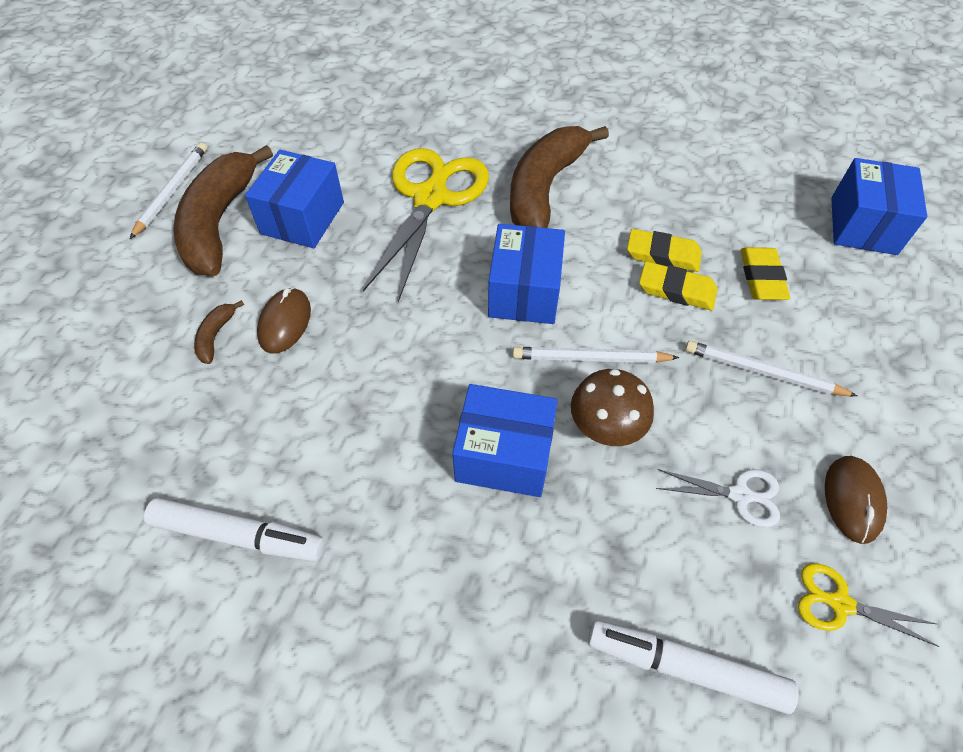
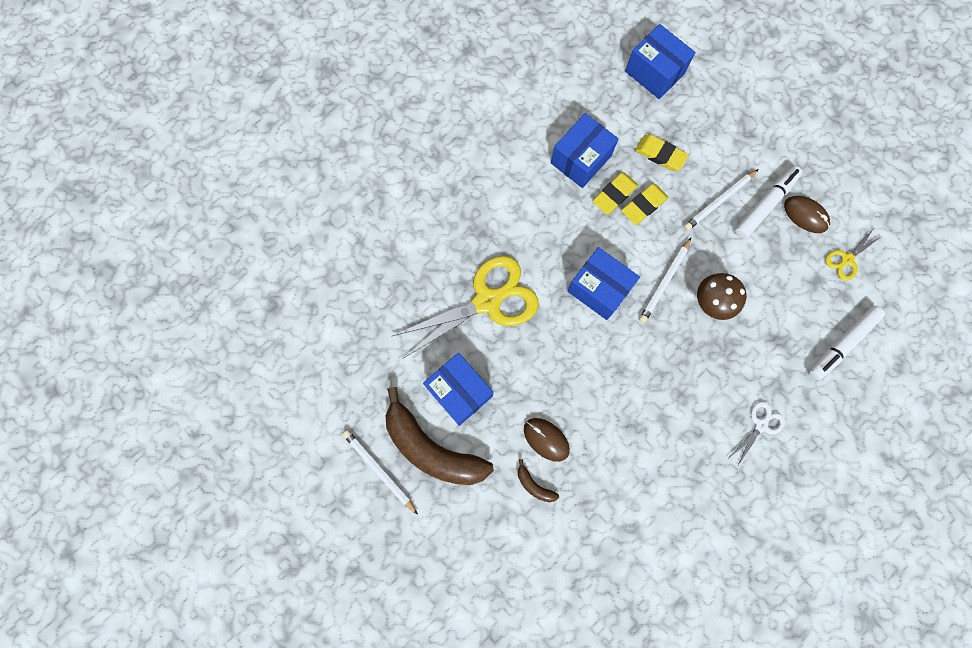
camera: 60 degrees left, 20 degrees up
(239, 535) = (679, 519): white marker -> white marker (765, 205)
(431, 197) = (488, 301): yellow scissors -> yellow scissors turned 105 degrees clockwise
(504, 455) = (700, 362): blue box -> blue box (581, 159)
(544, 189) = (521, 227): brown banana -> none
(740, 495) = (778, 263): white scissors -> white scissors (761, 425)

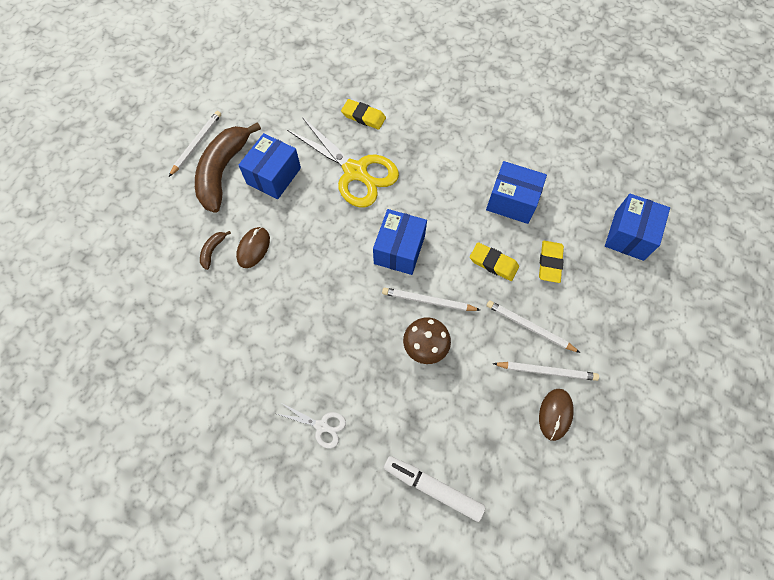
camera: 70 degrees right, 10 degrees down
(614, 194) = (492, 237): yellow eraser -> yellow eraser (363, 116)
(765, 205) = (546, 371): white marker -> white pencil
(846, 259) = (526, 470): yellow scissors -> none

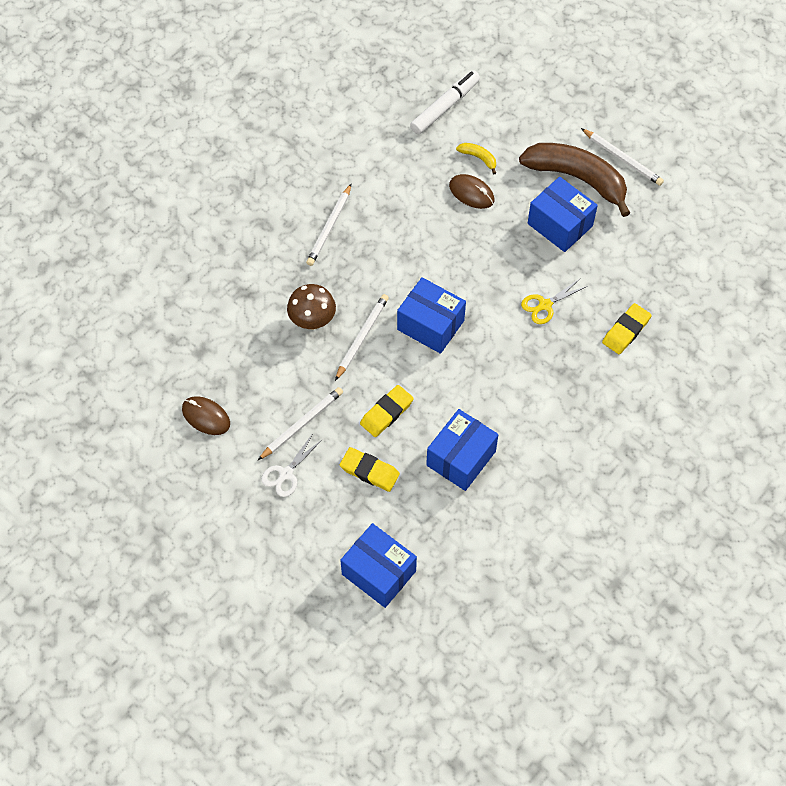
camera: 105 degrees right, 5 degrees down
(213, 251) = (478, 158): brown banana -> yellow banana
(322, 426) = (267, 219): white scissors -> white scissors (286, 474)
(356, 172) = (545, 305): yellow scissors -> yellow scissors, size x0.46
(433, 488) = (180, 293): white marker -> white marker (445, 107)
(546, 371) = (250, 424): white pencil -> white pencil (329, 227)

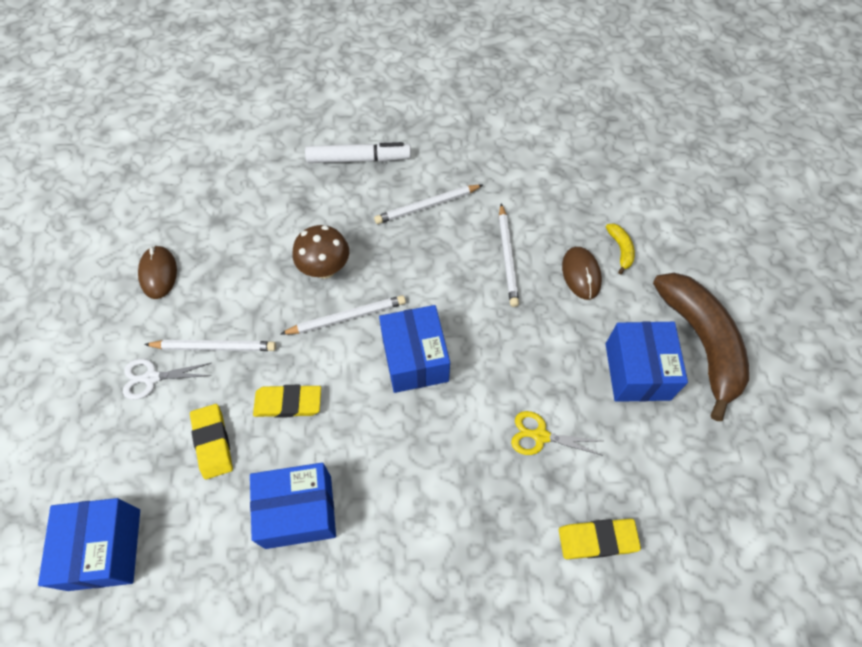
camera: 45 degrees right, 0 degrees up
(445, 107) = (635, 185): white marker -> white marker (358, 159)
(622, 159) = (769, 361): white pencil -> white pencil (507, 257)

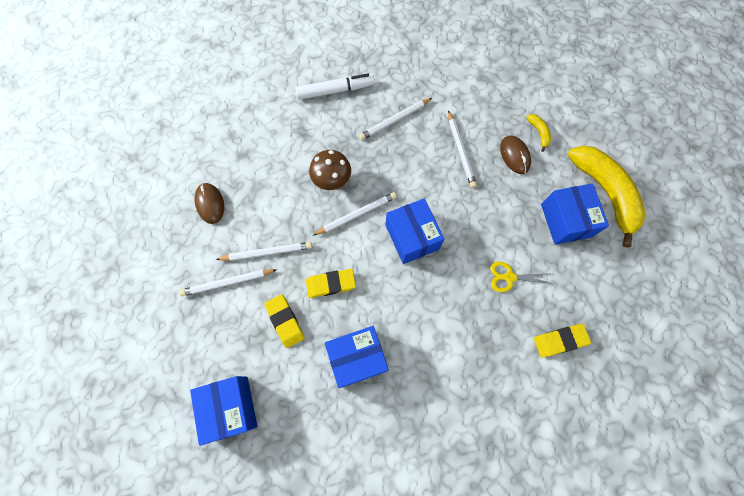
camera: 10 degrees left, 10 degrees up
(151, 378) = (227, 282): white scissors -> white pencil
(701, 342) = (605, 192): brown banana -> yellow banana

